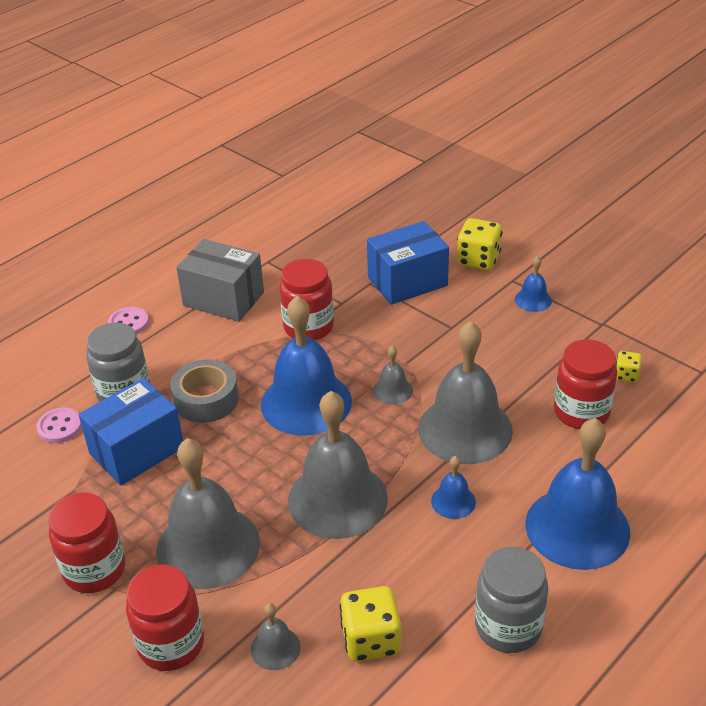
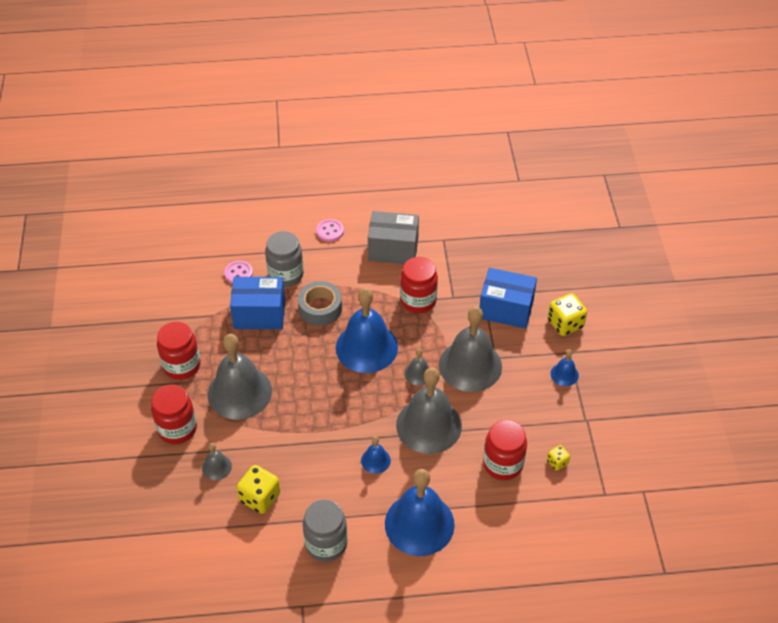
camera: 40 degrees right, 10 degrees up
(223, 299) = (393, 249): grey box -> grey box turned 60 degrees counterclockwise
(337, 499) = (322, 414): grey bell -> grey bell (470, 365)

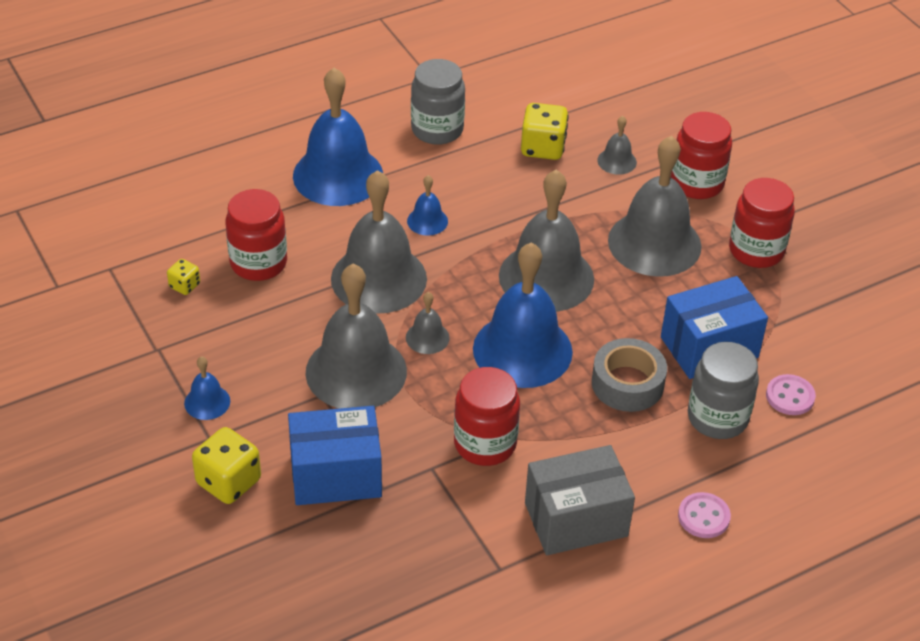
camera: 155 degrees right, 5 degrees down
(323, 390) = (546, 277): none -> grey bell

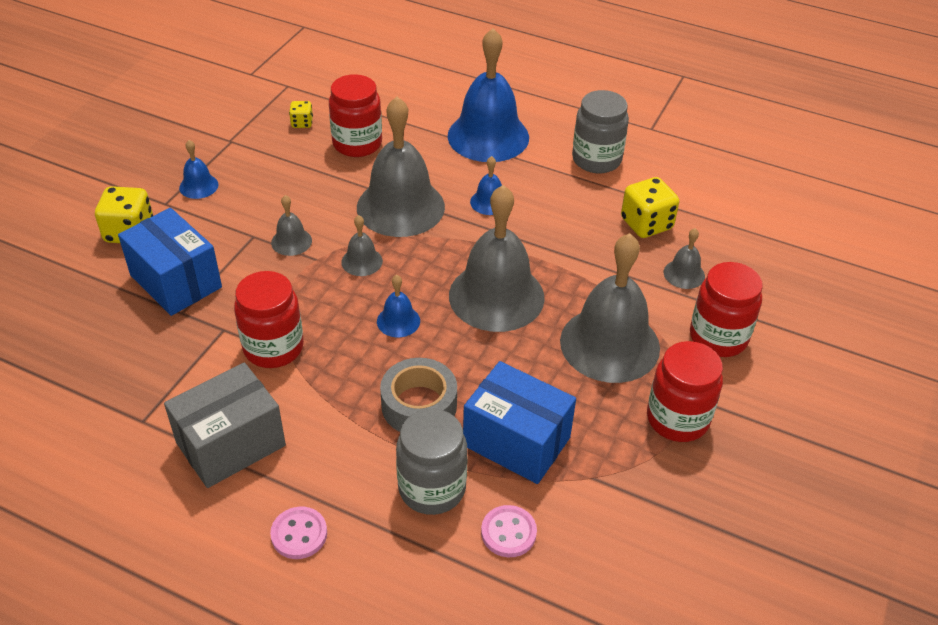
camera: 55 degrees right, 0 degrees up
(356, 371) = (291, 241): grey bell -> grey bell, size x0.44
(522, 350) = (398, 321): blue bell -> blue bell, size x0.44
(576, 519) = (231, 444): grey box -> grey box turned 75 degrees counterclockwise

